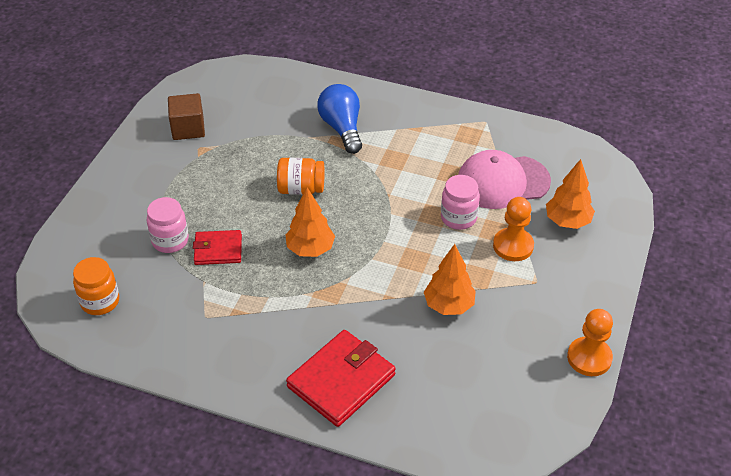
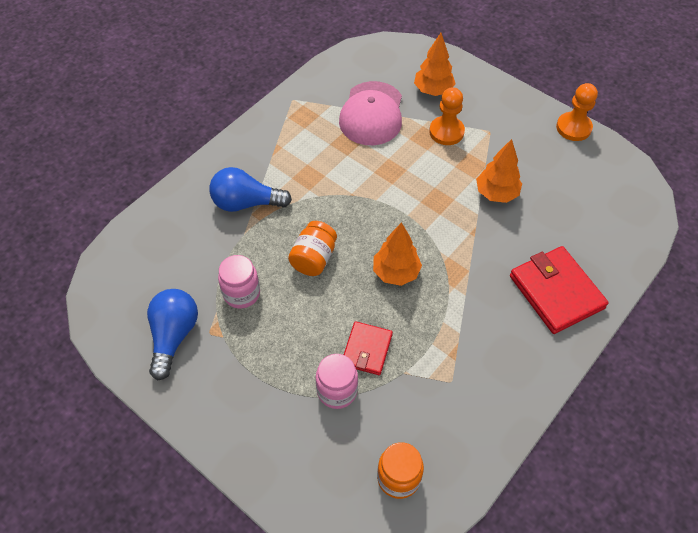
camera: 70 degrees left, 10 degrees up
(188, 128) = (174, 336): brown cube -> blue light bulb
(458, 218) = (401, 155): pink jar -> pink jar (241, 293)

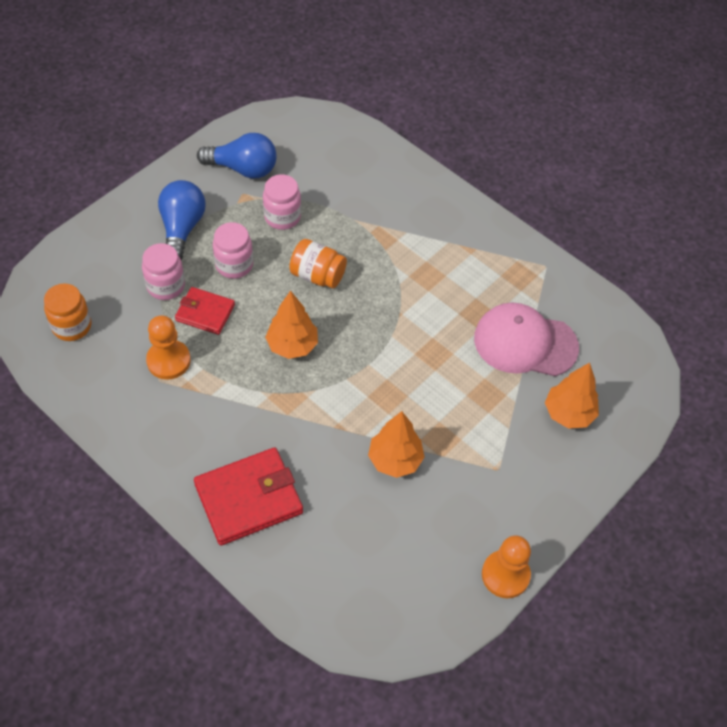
camera: 90 degrees right, 0 degrees up
(246, 203) = (393, 221): blue light bulb -> blue light bulb (182, 228)
(305, 330) = (234, 265): none -> pink jar
(446, 132) = (496, 419): orange pawn -> orange pawn (168, 361)

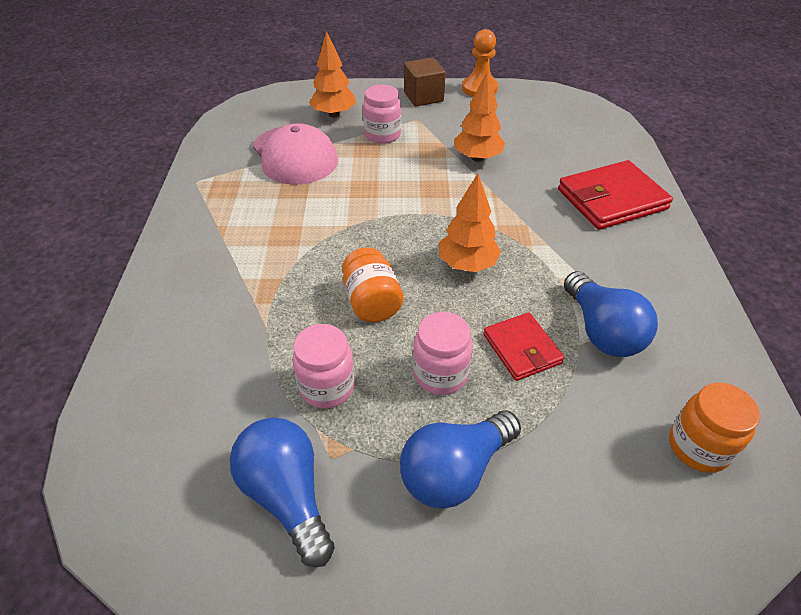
camera: 130 degrees left, 10 degrees down
(166, 286) = (541, 410): pink jar -> pink jar (382, 135)
(168, 361) = (602, 331): orange pawn -> blue light bulb
(248, 498) = (612, 199): red wallet -> red wallet turned 45 degrees counterclockwise
(535, 509) = (423, 97): none -> brown cube

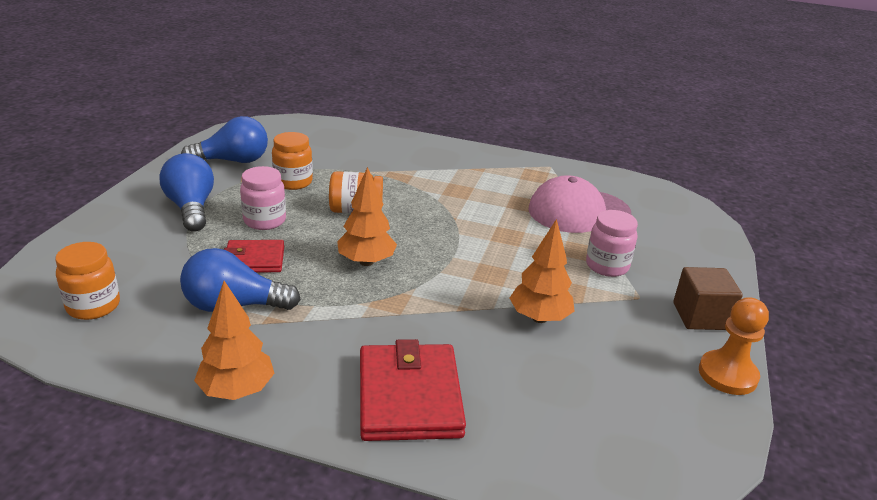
camera: 105 degrees right, 15 degrees down
(327, 387) = (293, 182): pink jar -> orange jar
(334, 114) = (658, 245): orange tree -> orange tree (237, 391)

